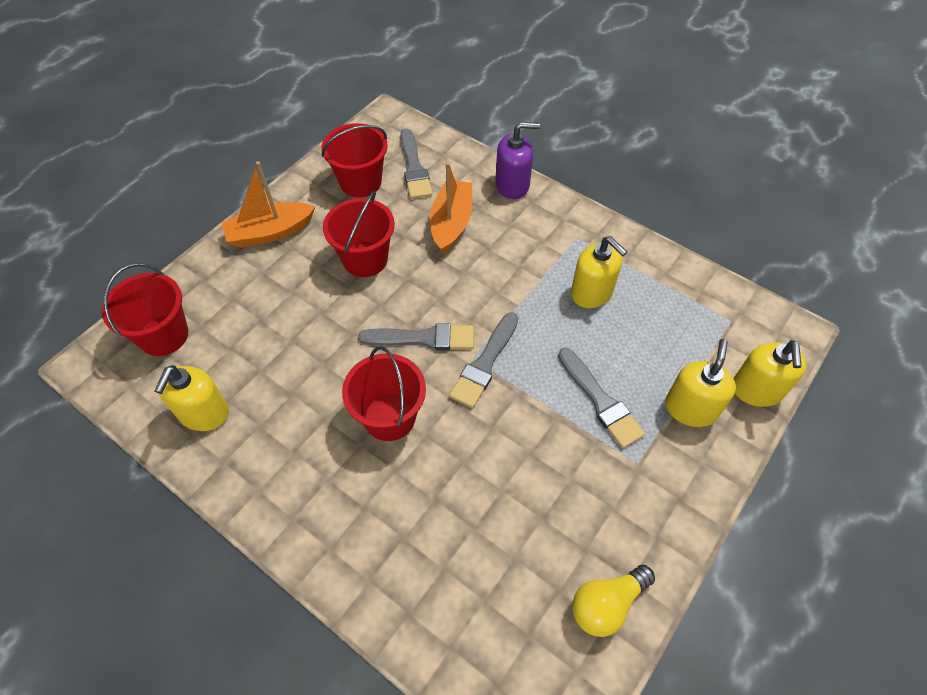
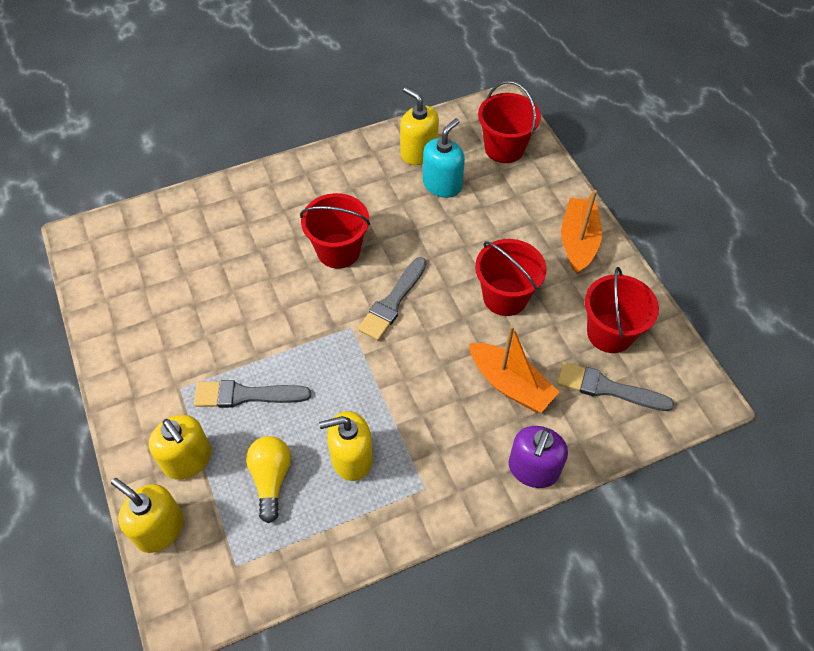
camera: 120 degrees right, 0 degrees up
(246, 367) = (442, 184): none -> turquoise soap dispenser
(485, 363) = (339, 332): grey brush -> none
(607, 604) = (114, 308): yellow light bulb -> yellow light bulb (271, 479)

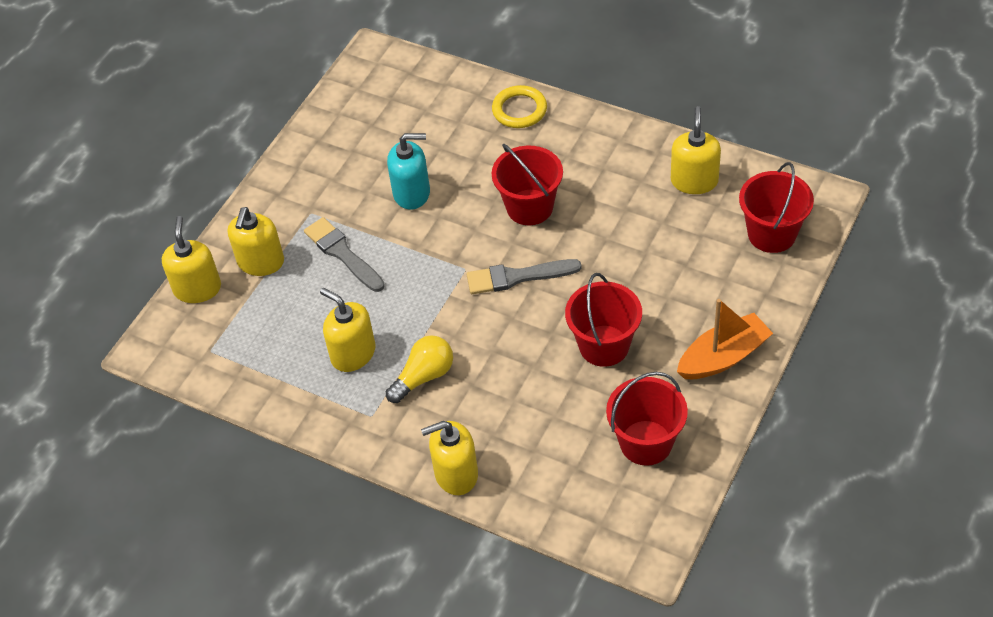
camera: 55 degrees right, 5 degrees down
(245, 194) = (519, 110): none -> yellow ring
(271, 479) = (291, 320): yellow light bulb -> yellow light bulb (424, 377)
(442, 184) = (677, 222): turquoise soap dispenser -> turquoise soap dispenser (412, 193)
(510, 384) = (520, 407): orange boat -> none
(533, 469) = (456, 474): purple soap dispenser -> yellow soap dispenser
(608, 388) = (585, 477): grey brush -> none

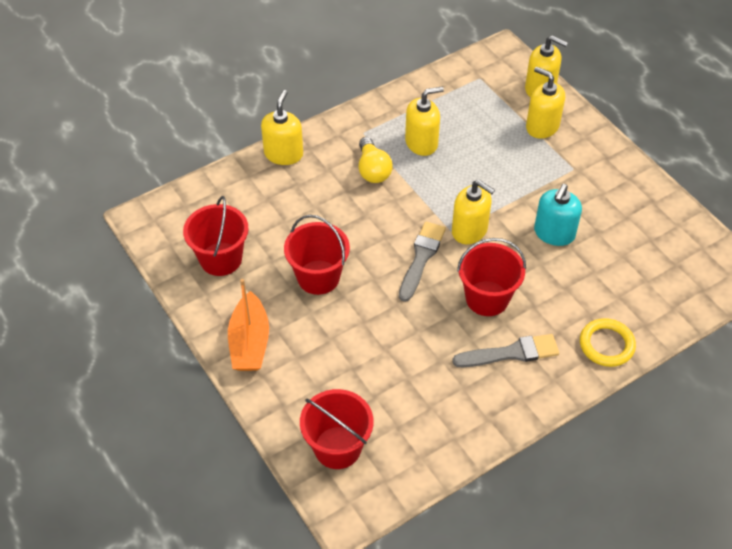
camera: 115 degrees right, 0 degrees up
(343, 254) = (518, 171): grey brush -> grey brush (510, 353)
(694, 181) = (436, 426): yellow soap dispenser -> yellow soap dispenser (469, 230)

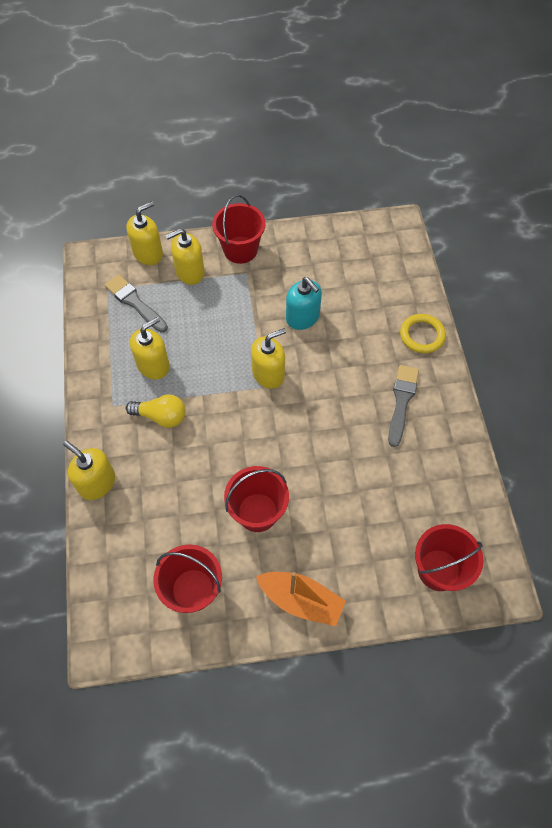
camera: 65 degrees left, 10 degrees up
(421, 143) = (153, 365): yellow soap dispenser -> yellow soap dispenser turned 45 degrees clockwise
(421, 258) = (278, 422): grey brush -> grey brush (135, 302)
(487, 298) = (342, 393): red bucket -> red bucket (240, 250)

